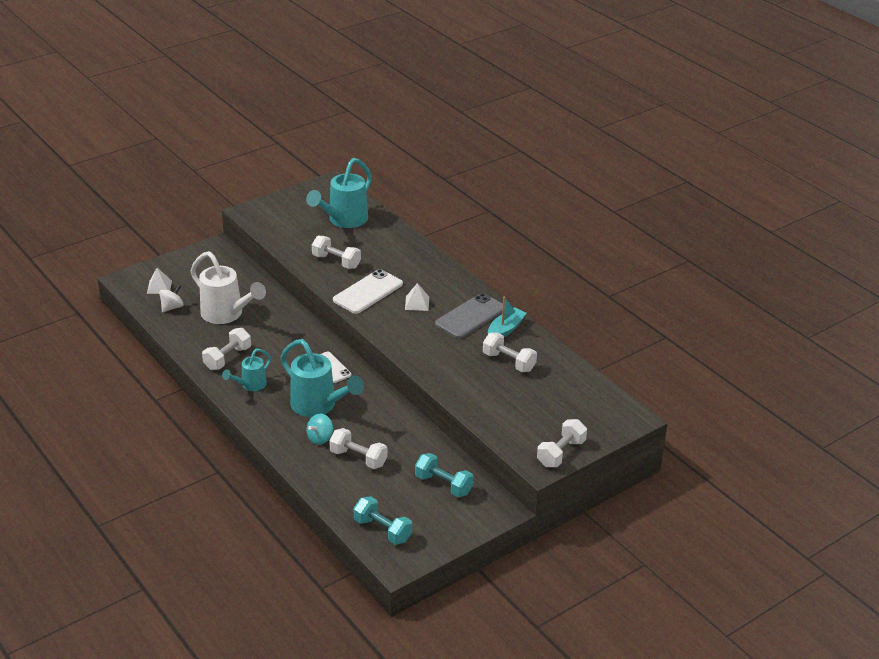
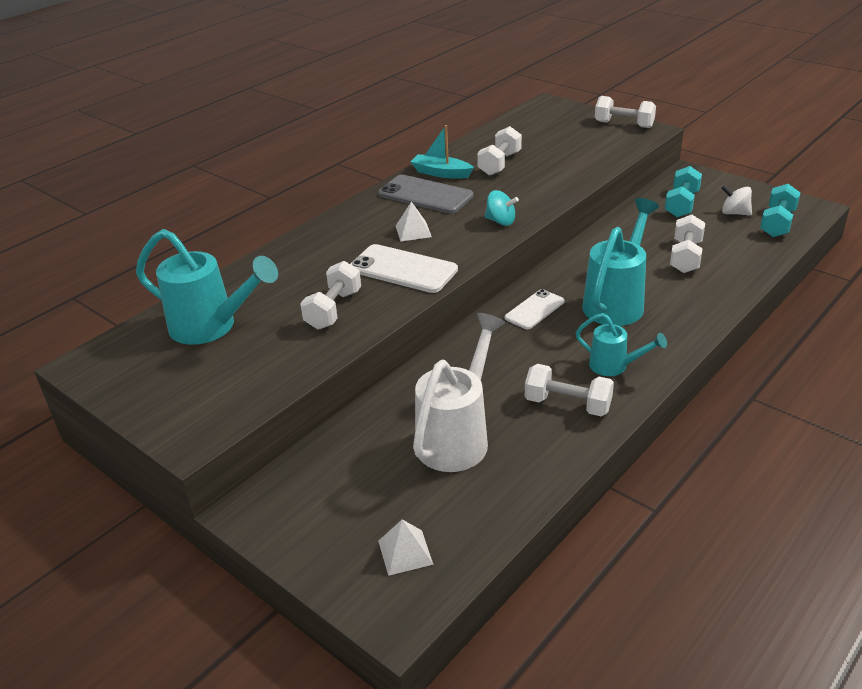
camera: 100 degrees left, 0 degrees up
(172, 307) = (464, 511): white spinning top -> white spinning top (734, 213)
(320, 438) = (674, 288): turquoise spinning top -> turquoise spinning top (500, 221)

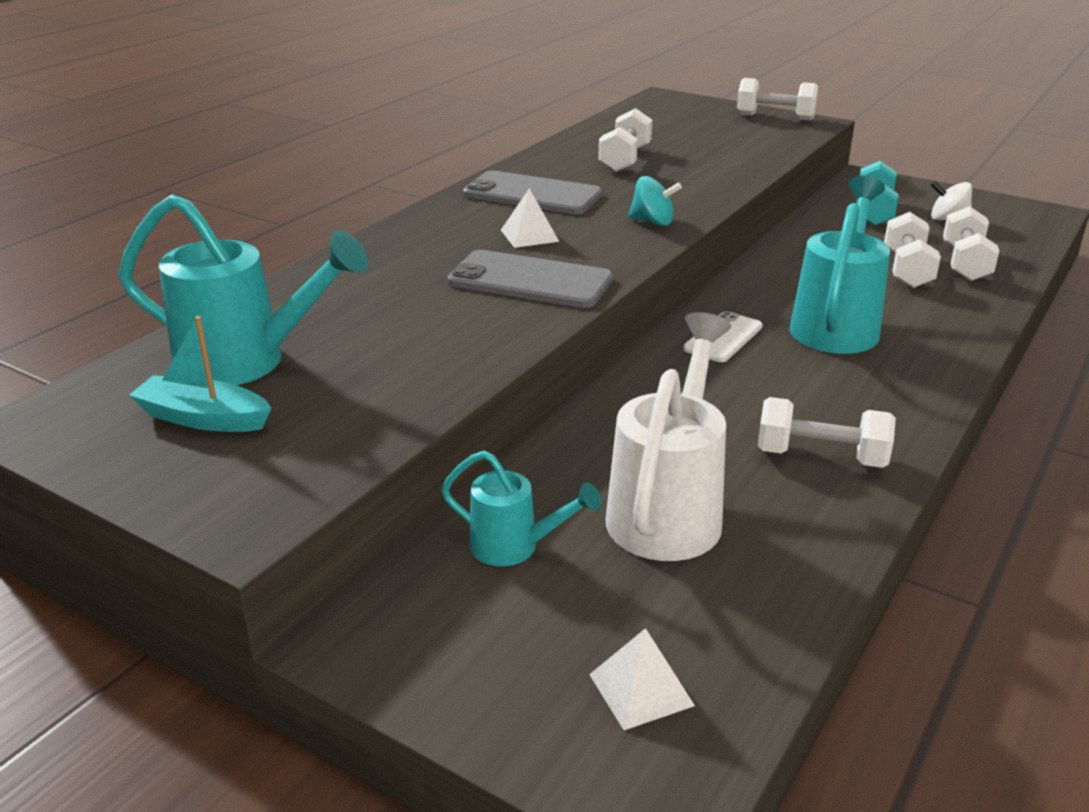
camera: 10 degrees left, 5 degrees down
(333, 309) = (439, 333): white dumbbell -> white dumbbell (965, 263)
(403, 269) = (530, 281): white phone -> grey phone
(441, 173) = (546, 170): turquoise boat -> turquoise boat (203, 418)
(614, 366) = (868, 404): turquoise watering can -> turquoise watering can (515, 547)
(777, 223) = (1009, 230): turquoise dumbbell -> none

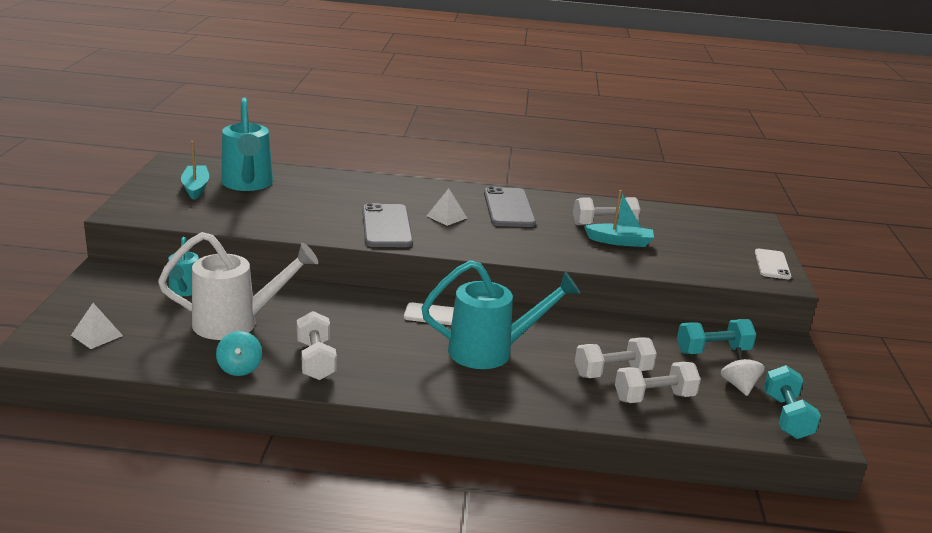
camera: 60 degrees right, 5 degrees down
(652, 222) = (505, 246): turquoise spinning top -> turquoise spinning top (239, 368)
(677, 163) = (619, 241): none -> turquoise boat
(775, 117) = (772, 264): white dumbbell -> white phone
(1010, 217) = (786, 417): none -> turquoise dumbbell

